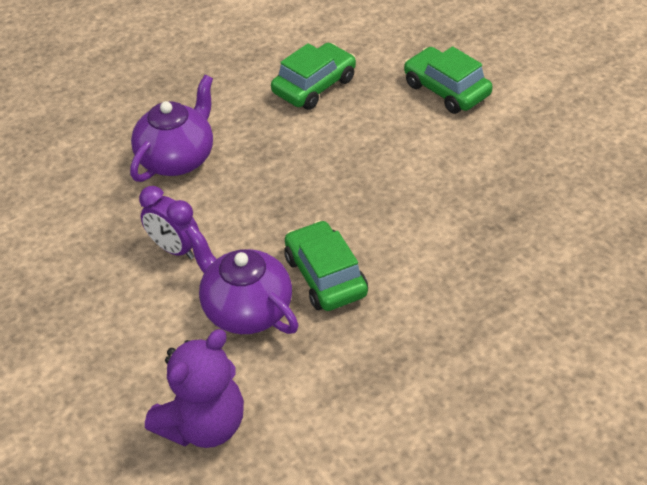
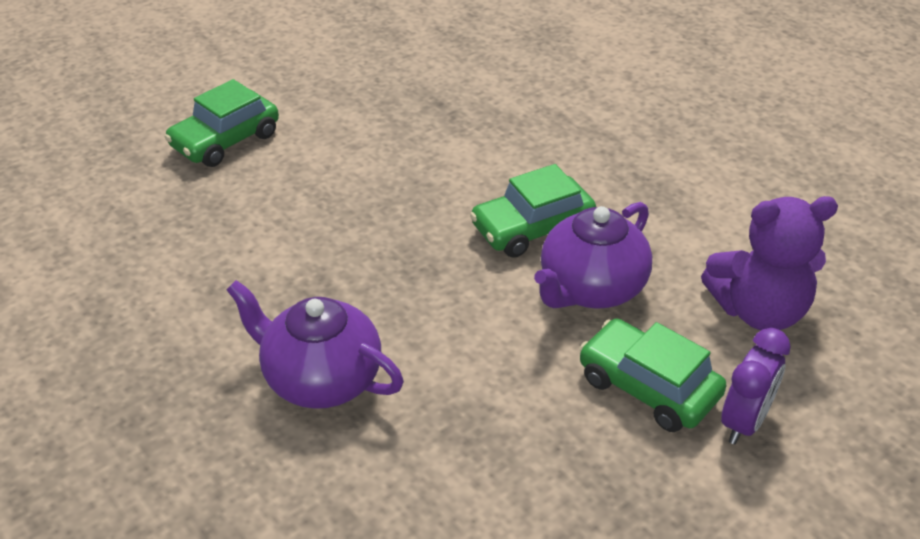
camera: 95 degrees left, 5 degrees down
(174, 249) = (498, 363): purple clock -> purple clock (744, 422)
(203, 425) = (758, 311): purple teddy bear -> purple teddy bear turned 135 degrees clockwise
(314, 86) = (189, 249): green car -> green car (648, 387)

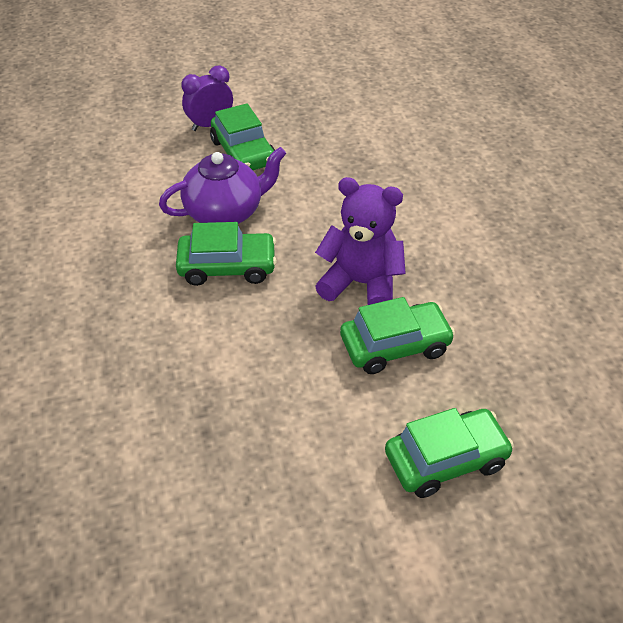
camera: 155 degrees left, 5 degrees up
(304, 209) = (395, 346): none -> green car
(321, 379) = (431, 213): purple teapot -> none
(758, 311) = (139, 168): purple teddy bear -> purple teddy bear (361, 283)

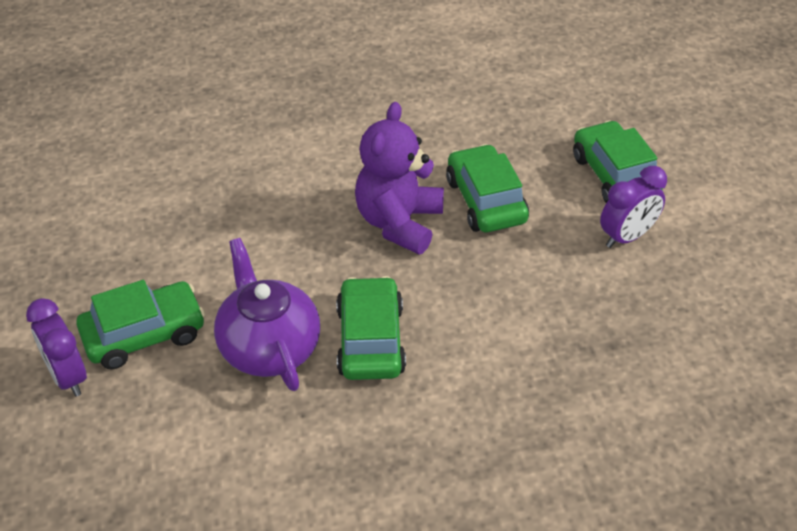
camera: 90 degrees left, 0 degrees up
(350, 461) = (627, 237): none -> purple clock

